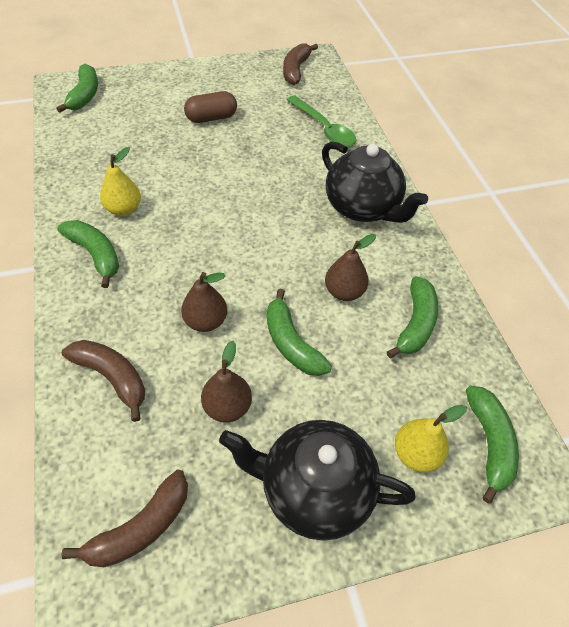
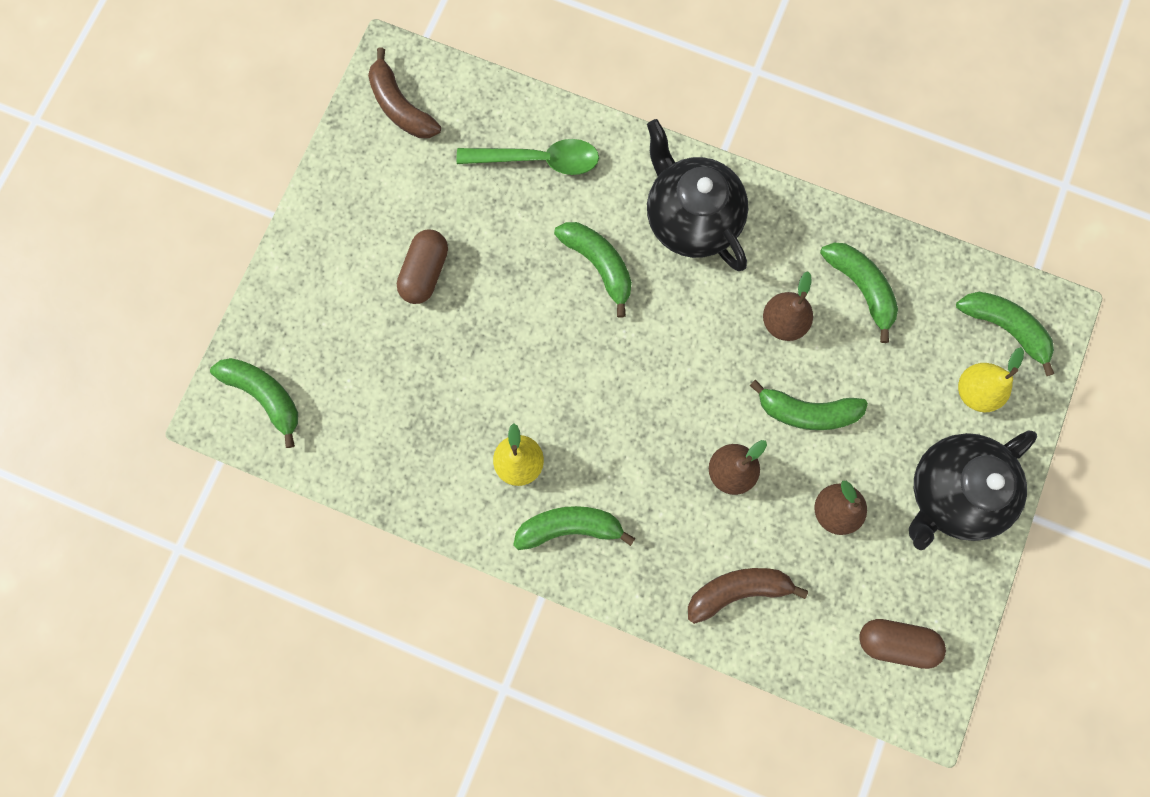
camera: 50 degrees left, 25 degrees up
(140, 528) = (895, 642): brown banana -> brown capsule
(288, 182) = (598, 265): none -> green banana
(363, 208) = (690, 218): black teapot -> black teapot turned 120 degrees counterclockwise

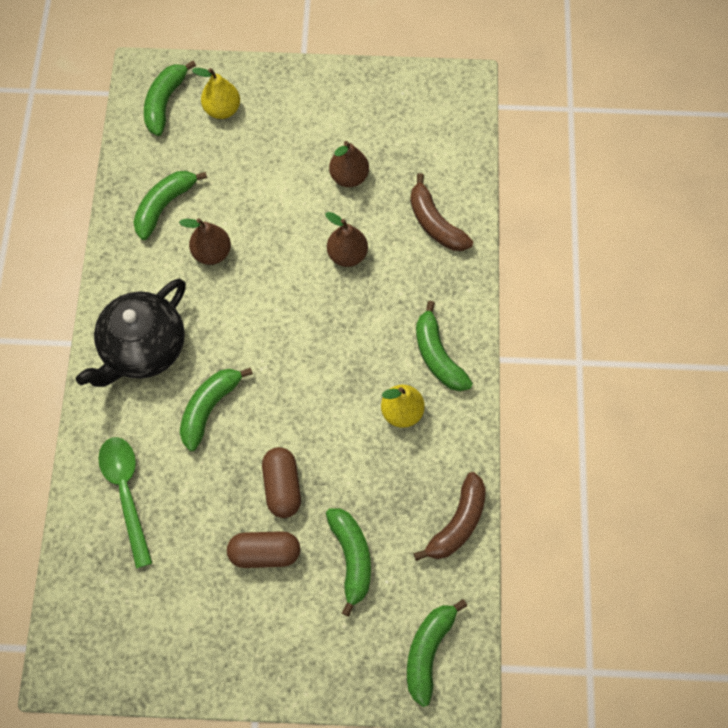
camera: 110 degrees left, 10 degrees down
(401, 106) = (107, 640): brown banana -> brown banana (457, 523)
(806, 411) = (280, 216): green banana -> green banana (351, 558)
(895, 642) = (428, 114): brown capsule -> brown capsule (282, 486)
(951, 492) = (305, 106): black teapot -> none

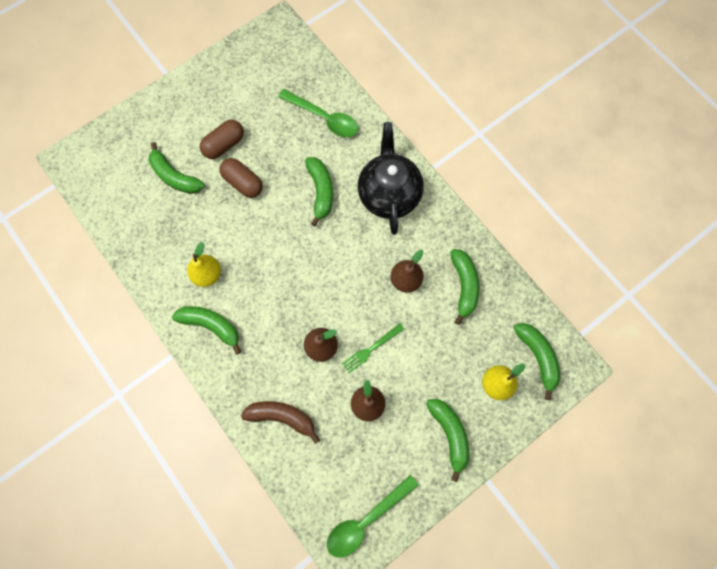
camera: 140 degrees right, 5 degrees up
(303, 218) = (371, 349): none -> green fork
(428, 651) = (98, 163): green banana -> green banana (449, 434)
(429, 97) = (366, 520): none -> green spoon
(457, 523) = (128, 237): brown banana -> none

